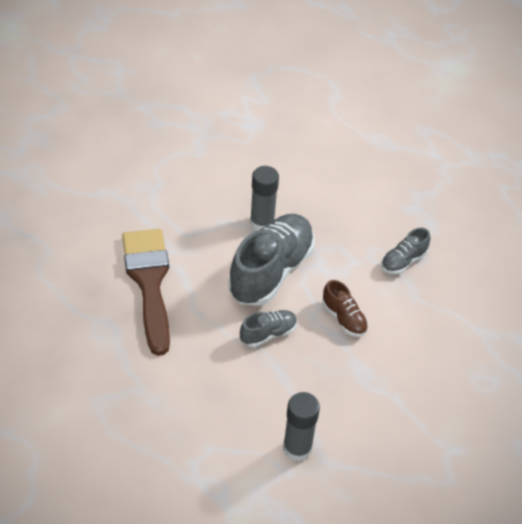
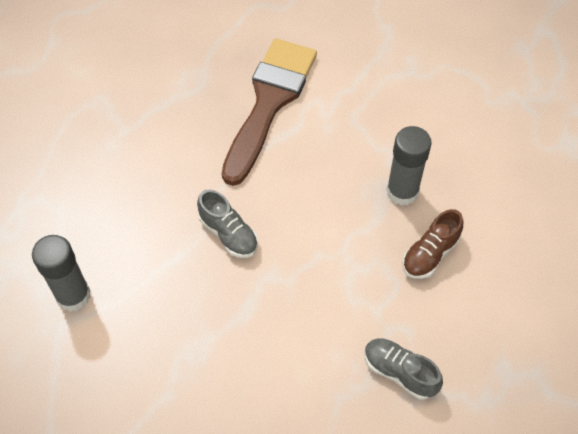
camera: 80 degrees right, 10 degrees up
(149, 282) = (269, 102): brown brush -> brown brush turned 45 degrees counterclockwise
(271, 271) = (326, 217): grey shoe -> none
(344, 318) = (276, 313): brown shoe -> brown shoe (430, 254)

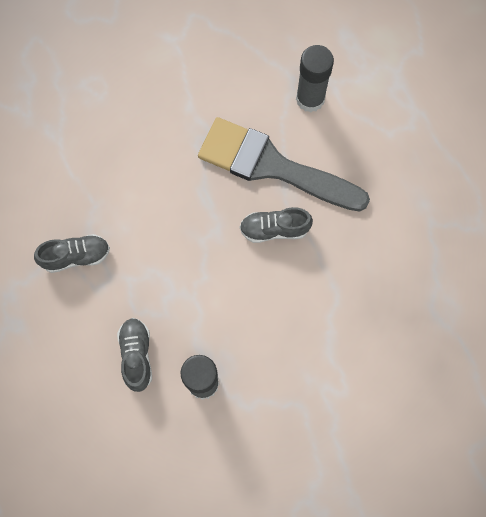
camera: 130 degrees right, 15 degrees up
(169, 277) = (272, 166): none -> grey brush
(269, 102) = (372, 353): brown brush -> none
(430, 254) = (136, 355): brown shoe -> grey shoe

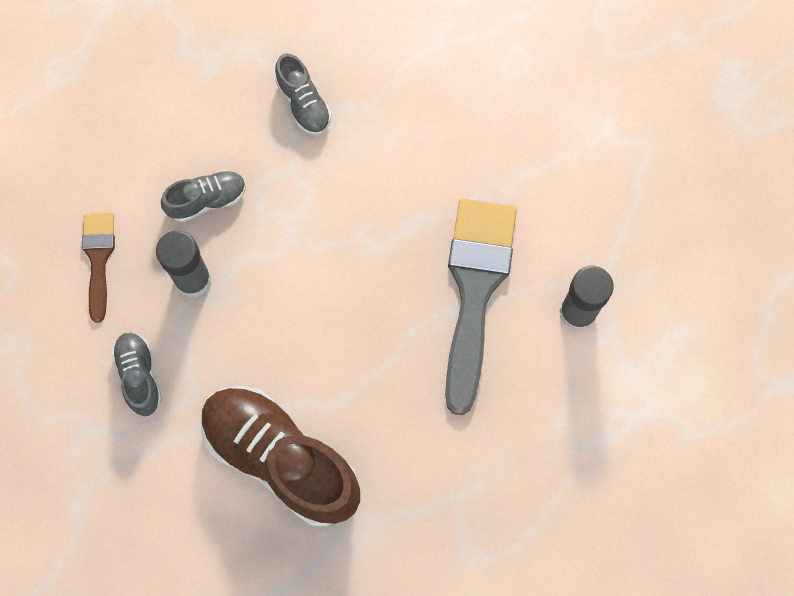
camera: 75 degrees right, 0 degrees up
(162, 460) = (98, 259): none -> brown brush
(274, 229) = (395, 312): grey shoe -> grey shoe (139, 376)
(371, 347) = (281, 459): none -> brown shoe

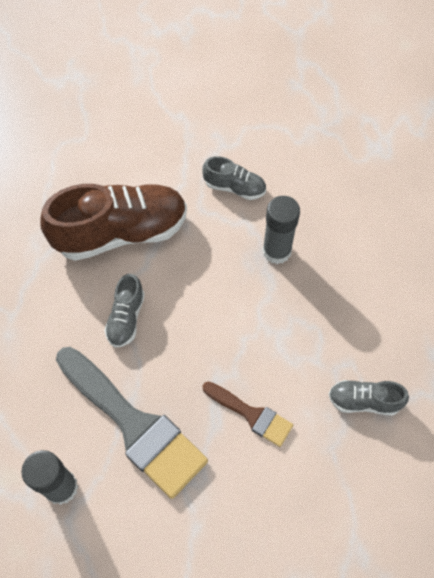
camera: 125 degrees right, 10 degrees down
(98, 259) = (330, 207): brown brush -> brown brush (251, 415)
(207, 200) = (328, 292): grey shoe -> grey shoe (126, 318)

